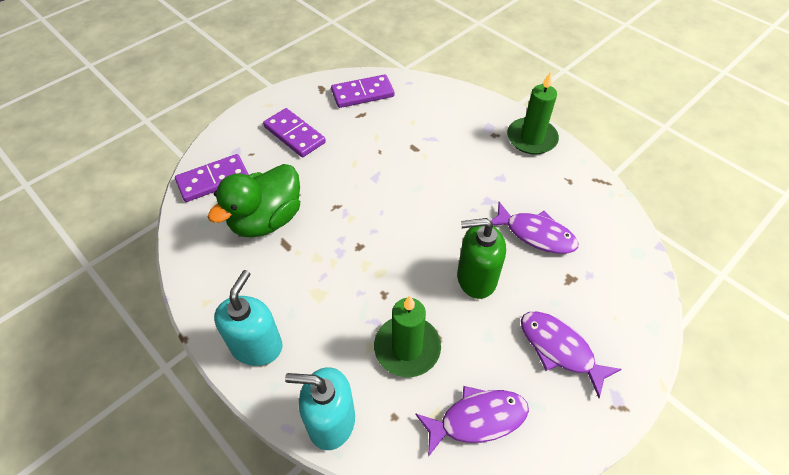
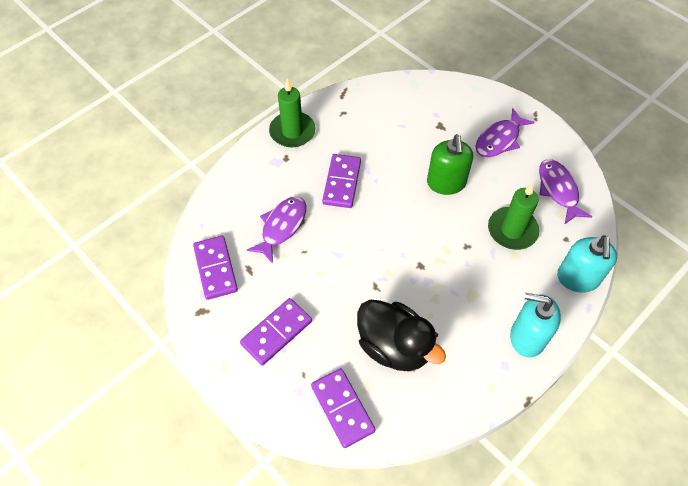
camera: 90 degrees left, 5 degrees up
(266, 220) = (394, 346): green duck -> black duck
(467, 179) = (342, 182): none -> purple domino
(536, 234) = (400, 141): purple fish -> purple fish (282, 227)

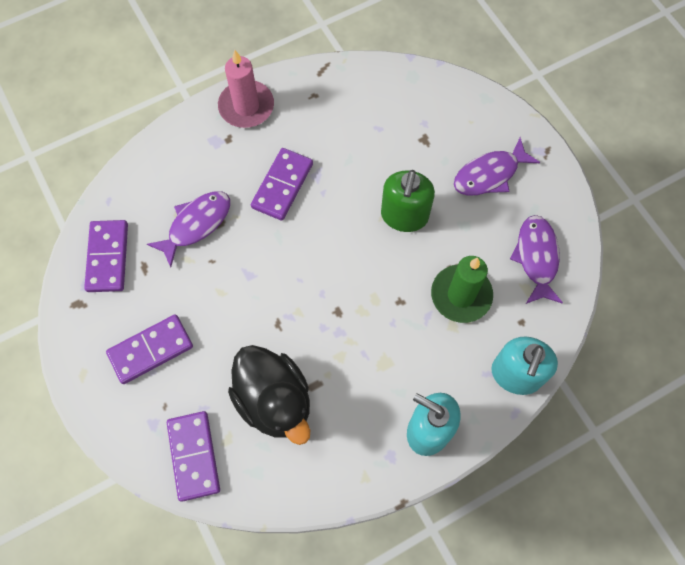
camera: 15 degrees right, 10 degrees up
(292, 131) = (246, 106): green candle -> pink candle

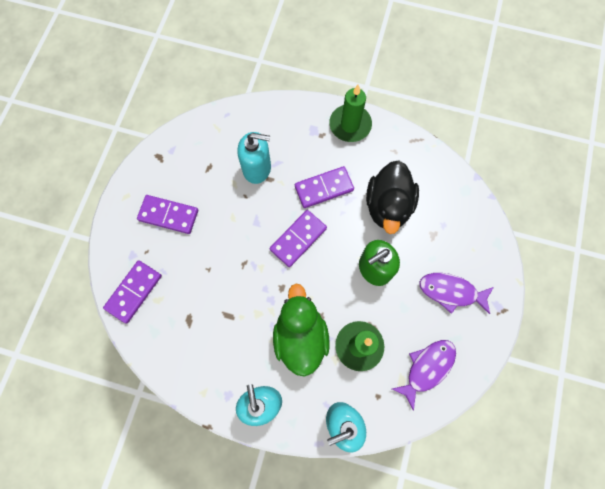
camera: 45 degrees right, 5 degrees up
(108, 257) = (197, 145): purple domino -> purple domino (298, 239)
(196, 224) = (257, 168): purple fish -> turquoise soap dispenser
(246, 106) = (350, 125): pink candle -> green candle
(274, 401) = (200, 303): black duck -> black duck (388, 206)
(401, 337) = (300, 336): none -> green duck

